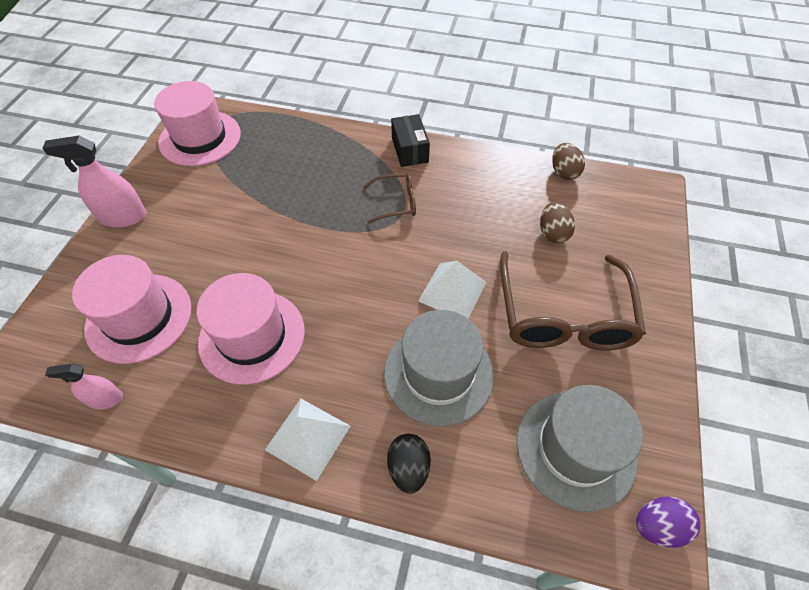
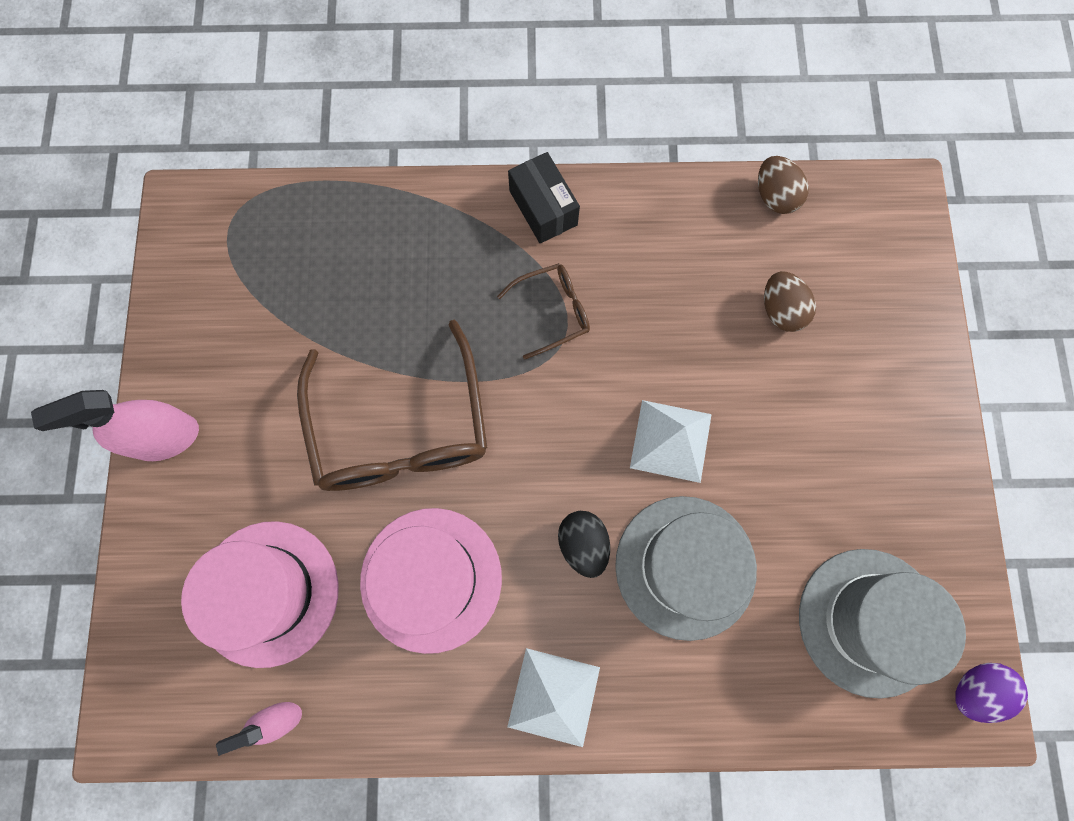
camera: 15 degrees left, 20 degrees up
(200, 138) = (215, 262): pink hat -> none
(408, 468) = (684, 700): black egg -> black egg (583, 544)
(563, 315) = (820, 439): brown glasses -> brown glasses (400, 427)

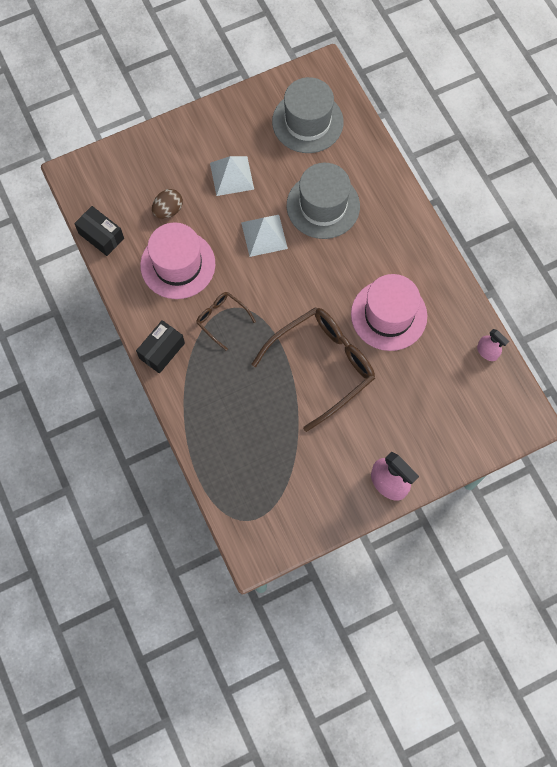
camera: 115 degrees left, 5 degrees down
(268, 593) = (436, 388): pink hat -> pink hat (178, 264)
(554, 697) = (411, 238): white pyramid -> white pyramid (232, 175)
(583, 544) = (336, 254): black egg -> none
(774, 196) = (101, 236): brown egg -> black box
(974, 689) = (315, 73): purple egg -> none

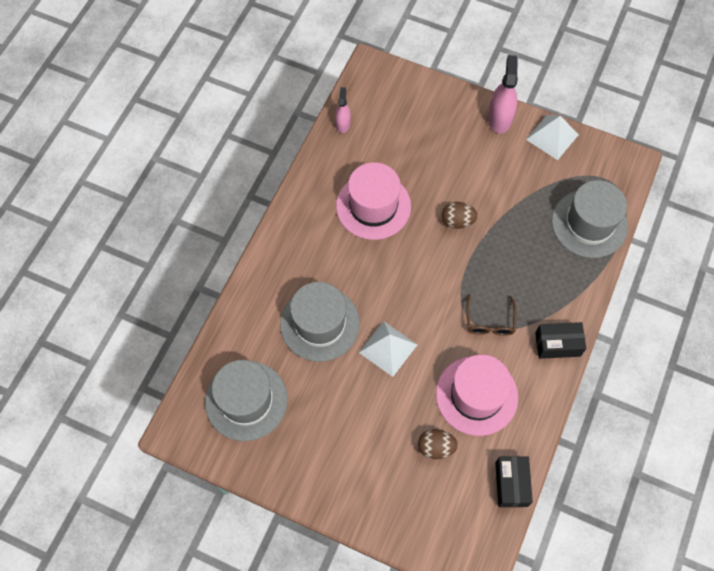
camera: 130 degrees left, 5 degrees down
(231, 465) = (589, 224): none -> grey hat
(232, 175) = (355, 421): white pyramid -> white pyramid (552, 137)
(322, 366) = (457, 221): brown glasses -> brown egg

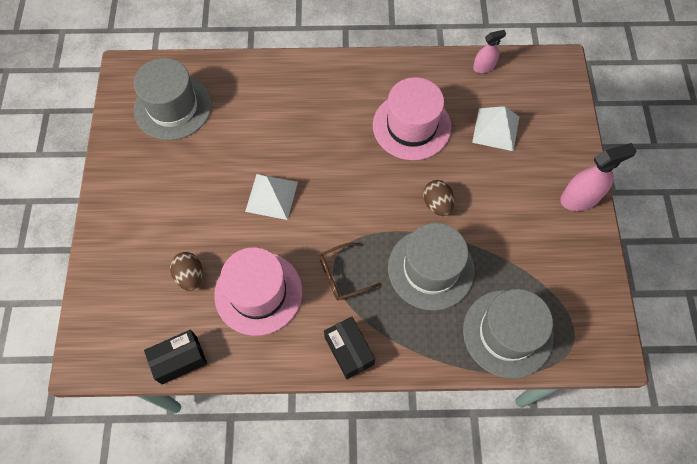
camera: 65 degrees right, 0 degrees up
(320, 324) = (270, 132): grey hat -> grey hat (431, 269)
(552, 137) = (591, 257): white pyramid -> white pyramid (495, 129)

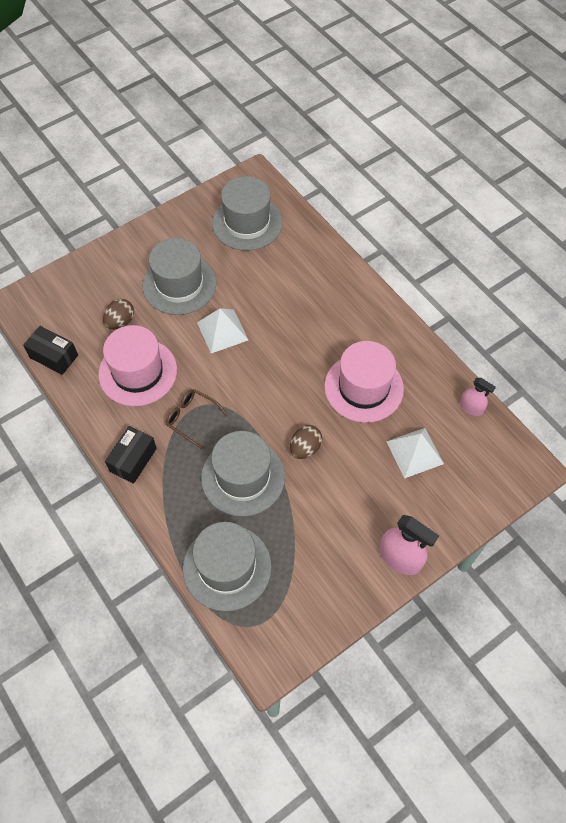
camera: 55 degrees right, 5 degrees down
(191, 201) = (179, 284): none -> grey hat

